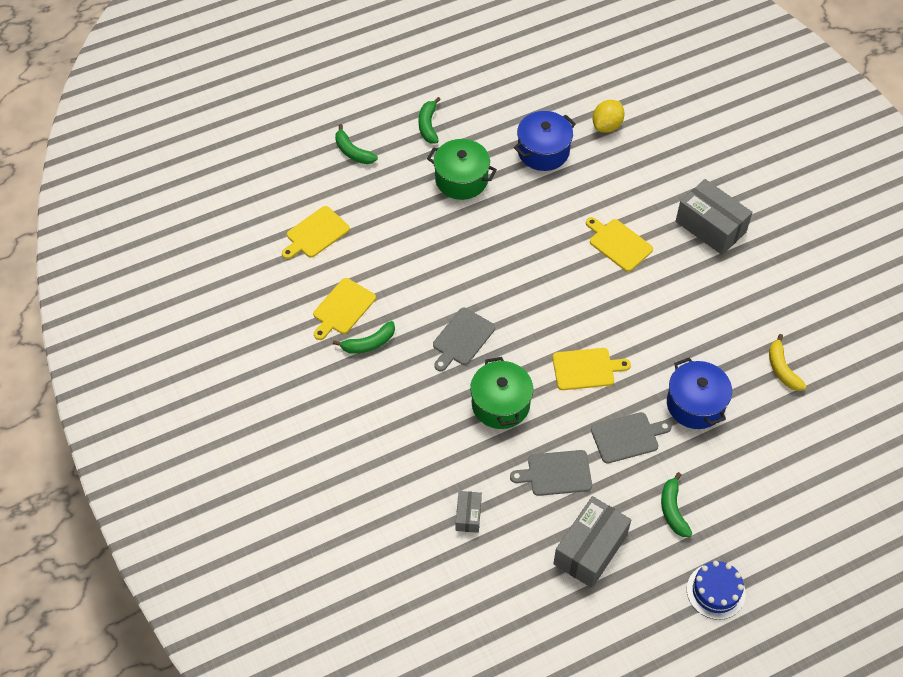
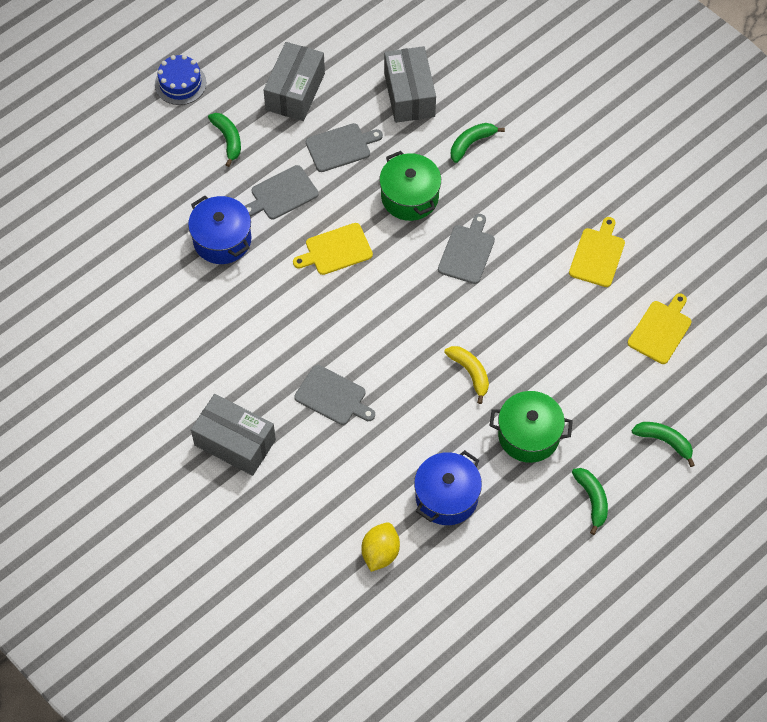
camera: 165 degrees right, 5 degrees up
(369, 343) = (557, 226): green banana -> green banana (471, 143)
(468, 515) = (409, 94): grey box -> grey box, size x1.94
(618, 244) = (333, 396): yellow cutting board -> grey cutting board
(782, 369) = (140, 295): yellow banana -> yellow banana (470, 373)

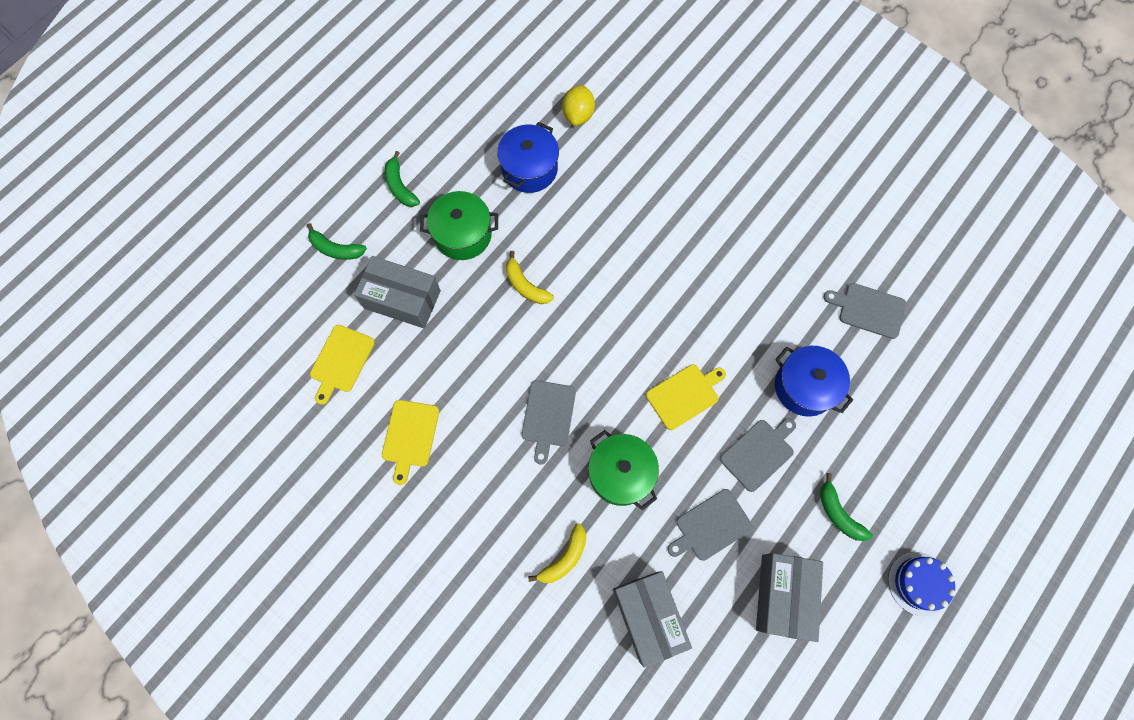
camera: 170 degrees right, 10 degrees up
(235, 442) = (728, 186): grey box -> grey box (402, 299)
(333, 396) = (650, 241): grey cutting board -> grey cutting board (868, 309)
(471, 143) = (564, 558): green banana -> yellow banana

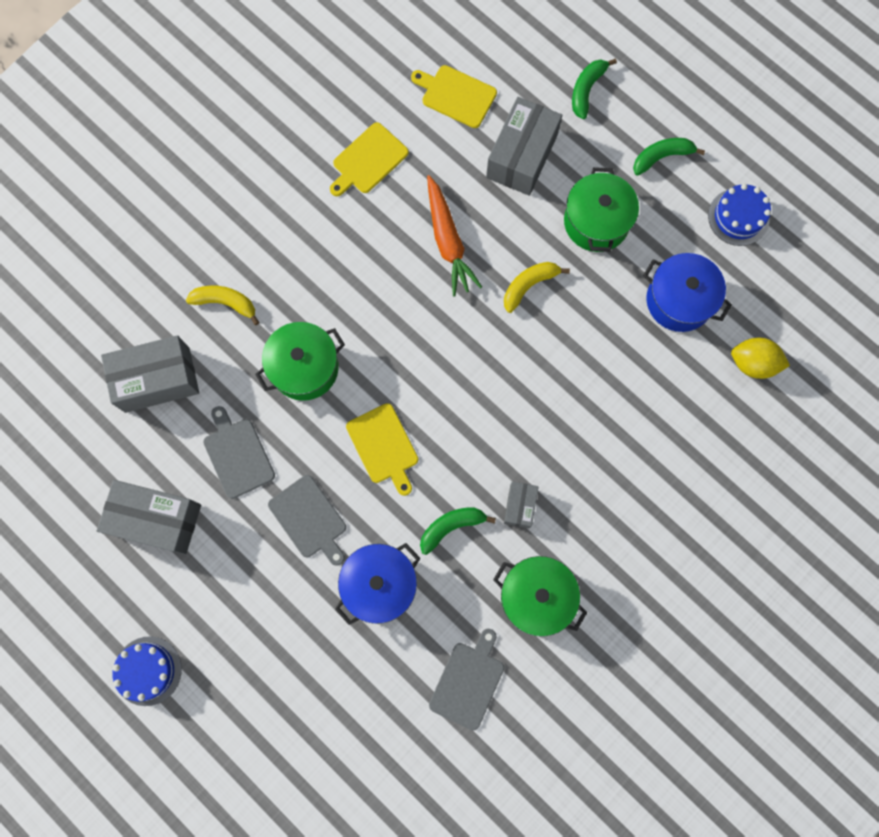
camera: 95 degrees right, 5 degrees up
(410, 436) = (368, 160): yellow cutting board -> yellow cutting board turned 60 degrees counterclockwise
(453, 127) = (738, 217): none -> blue cake
(488, 356) = (448, 241): none -> orange carrot
(548, 416) = (374, 298): grey cutting board -> none
(564, 558) = (225, 303): yellow banana -> yellow banana turned 150 degrees clockwise
(719, 280) = (519, 506): none -> grey box
(791, 263) = (536, 596): none -> green pot
(838, 513) = (233, 596): green banana -> green banana (451, 527)

